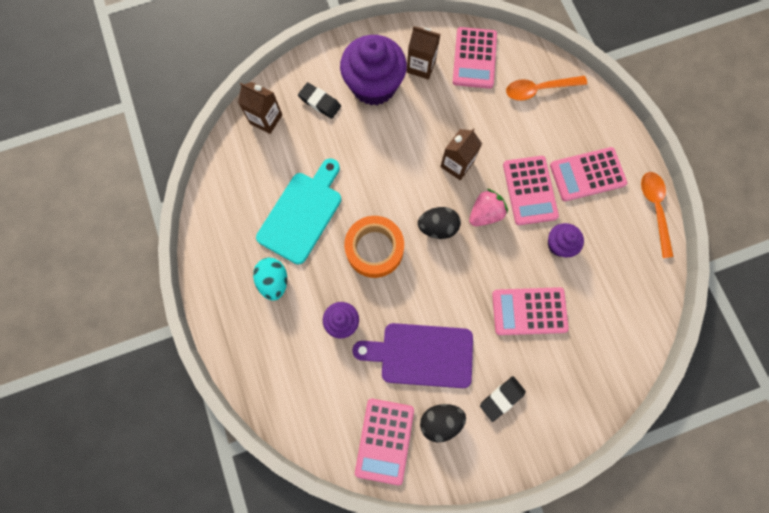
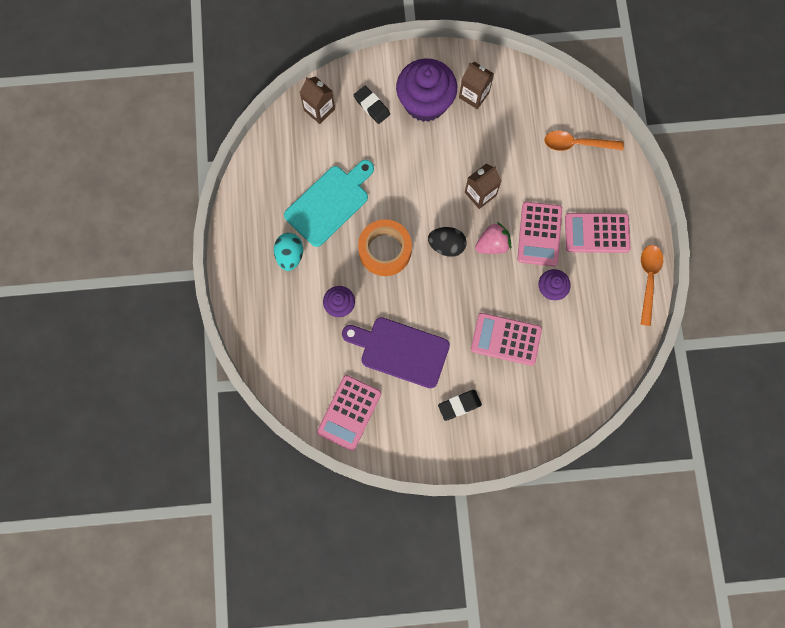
camera: 15 degrees right, 0 degrees up
(440, 420) = (401, 409): black egg -> none
(474, 58) = (525, 100): pink calculator -> none

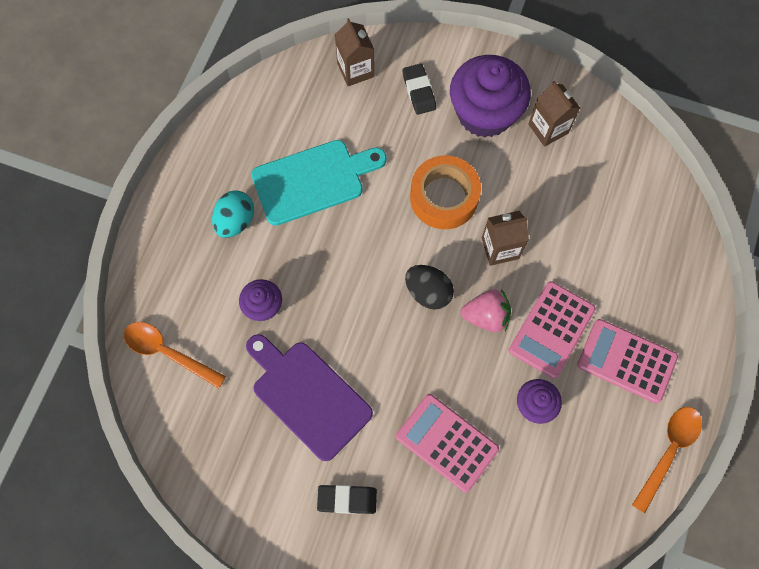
camera: 25 degrees right, 5 degrees down
(349, 412) = (207, 443): pink calculator -> none
(385, 250) = (350, 265): orange tape -> orange tape (444, 197)
(576, 144) = (650, 239): orange spoon -> orange spoon (167, 352)

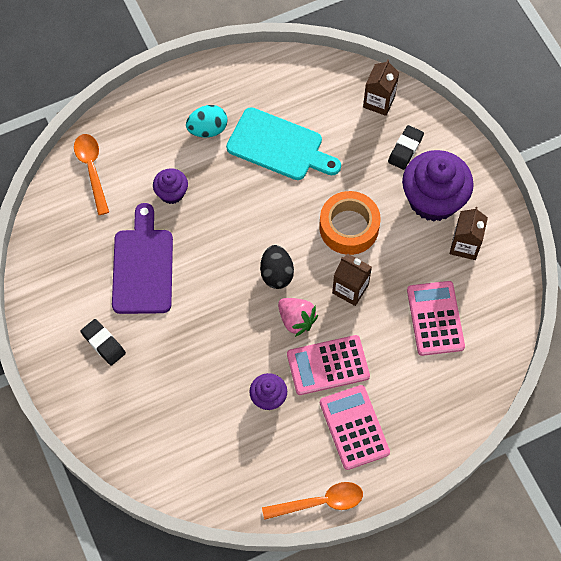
camera: 45 degrees right, 5 degrees down
(447, 442) = (193, 368): pink calculator -> pink calculator (435, 318)

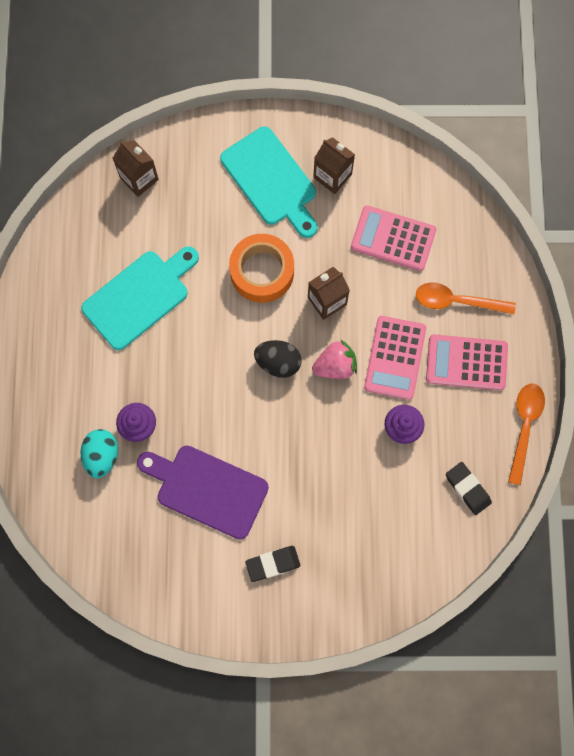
camera: 65 degrees left, 10 degrees up
(92, 169) = (70, 496): orange spoon -> orange spoon (456, 301)
(208, 129) = (84, 358): turquoise egg -> turquoise egg (102, 455)
(405, 149) = (204, 179): black eraser -> black eraser (467, 489)
(433, 199) = (271, 180): purple cupcake -> turquoise cutting board

